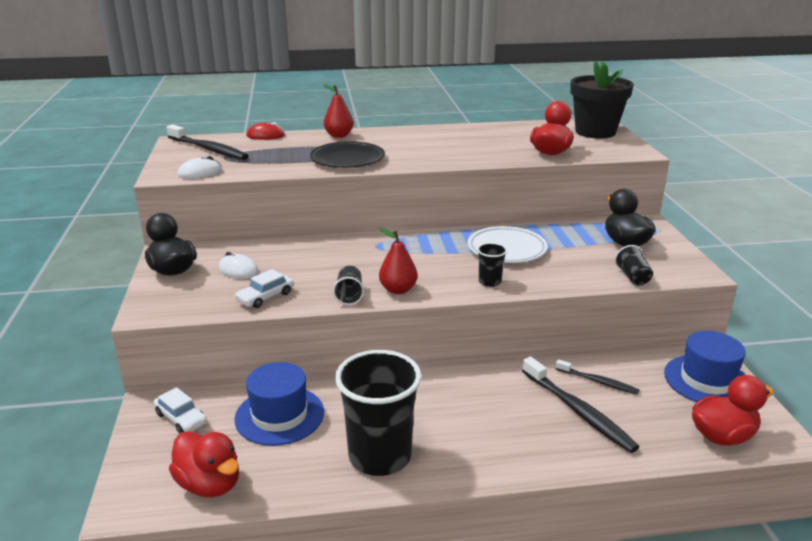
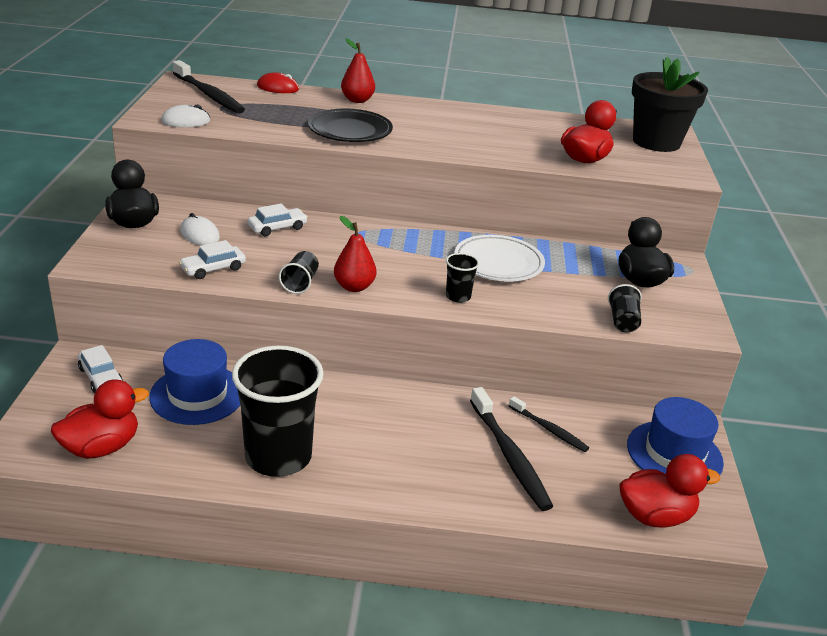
camera: 10 degrees right, 5 degrees up
(209, 484) = (101, 447): red duck -> red duck turned 90 degrees counterclockwise
(305, 253) = (277, 228): none -> white car

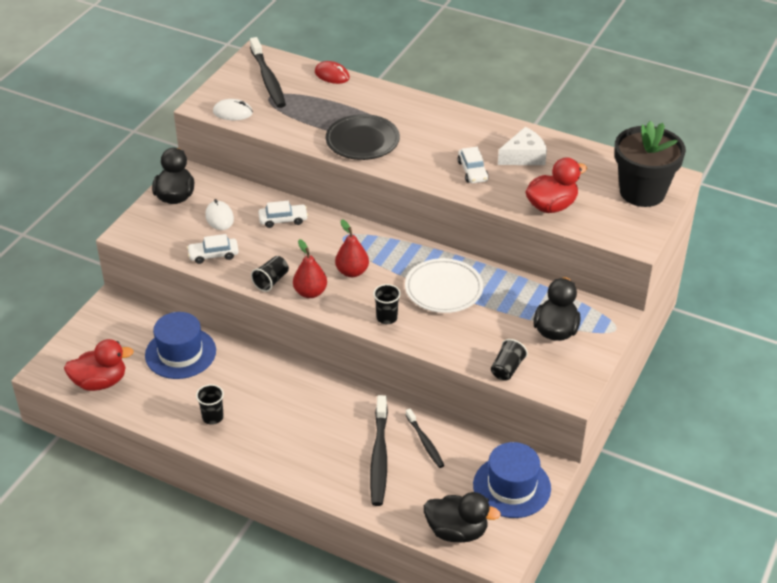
camera: 25 degrees right, 10 degrees up
(100, 377) = (120, 323): white car -> white car (472, 171)
(278, 456) = (213, 417): black cup -> black cup, size x0.43
(357, 100) = (393, 100): red pear -> red pear (352, 272)
(523, 128) = (524, 156): none -> white cheese
(655, 516) = (457, 531): red duck -> black duck

